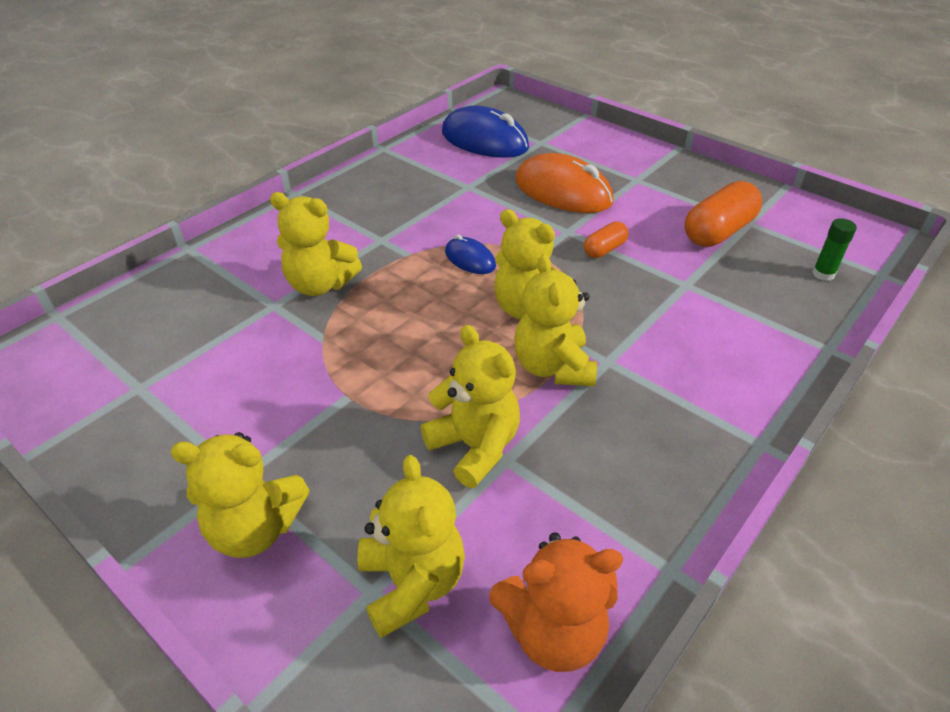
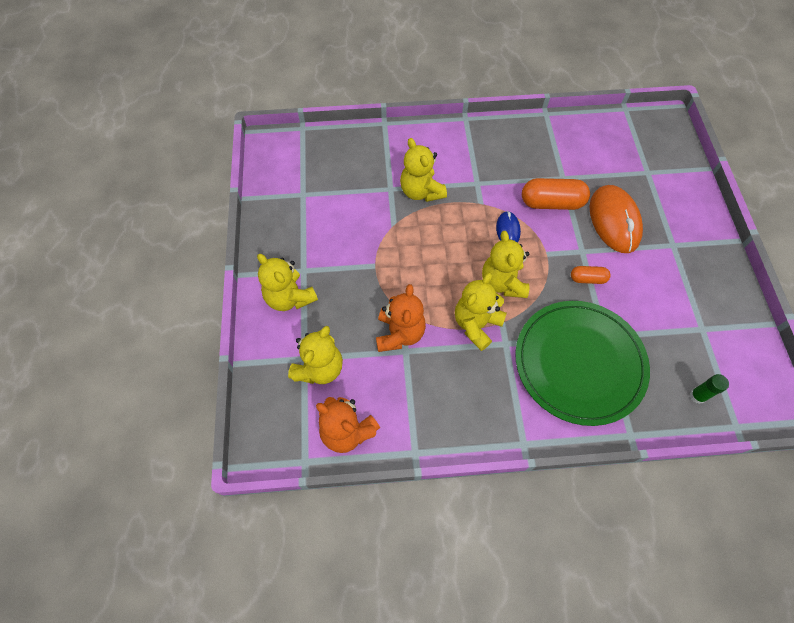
camera: 45 degrees right, 20 degrees up
(475, 446) = (399, 333): yellow teddy bear -> orange teddy bear
(484, 140) = (613, 147): blue mouse -> none
(699, 323) = (579, 363): none -> green plate
(718, 232) = (673, 319): orange capsule -> orange capsule (551, 203)

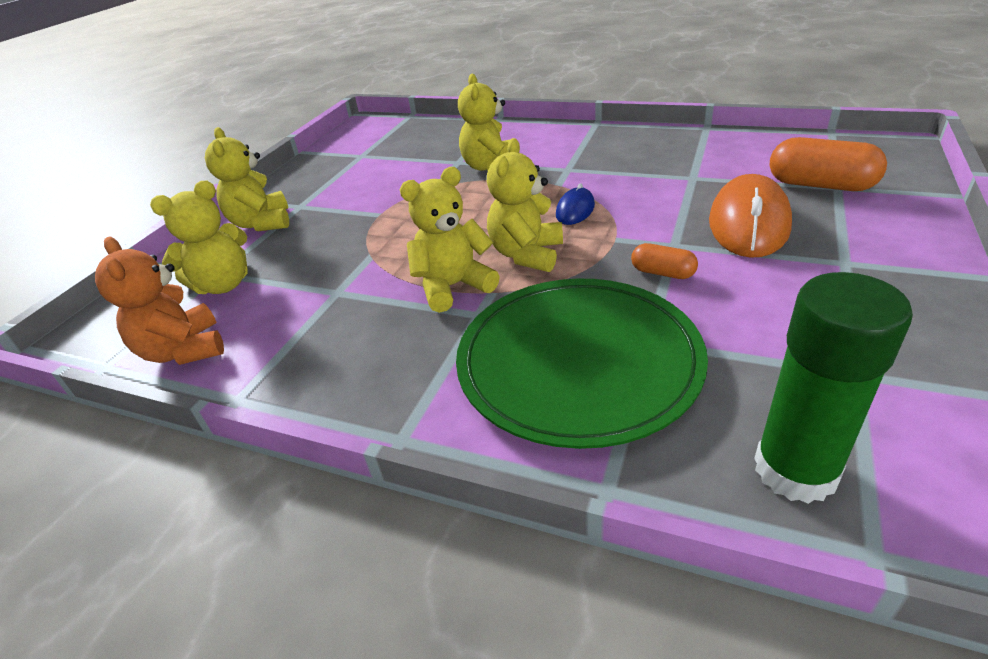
camera: 30 degrees right, 25 degrees down
(399, 333) = (346, 275): orange teddy bear -> none
(551, 203) = (659, 196): orange capsule -> orange capsule (820, 185)
(697, 396) = (795, 470): green glue stick -> green glue stick, size x2.17

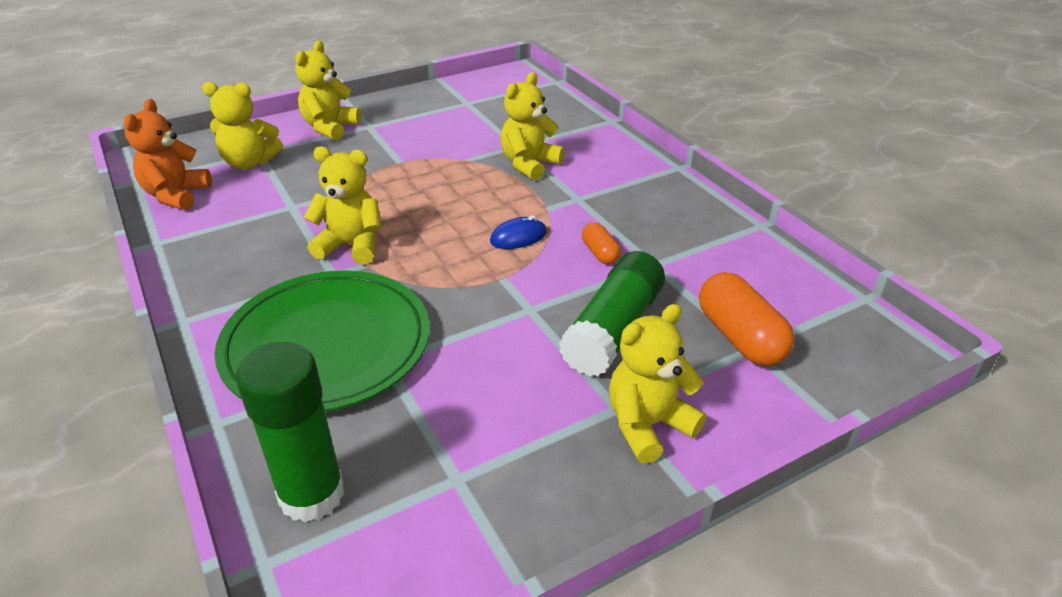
camera: 35 degrees right, 0 degrees up
(526, 254) = (428, 251): yellow teddy bear -> yellow teddy bear (648, 425)
(662, 273) = (481, 324): orange capsule -> orange capsule (600, 253)
(748, 224) = (613, 330): orange mouse -> green glue stick

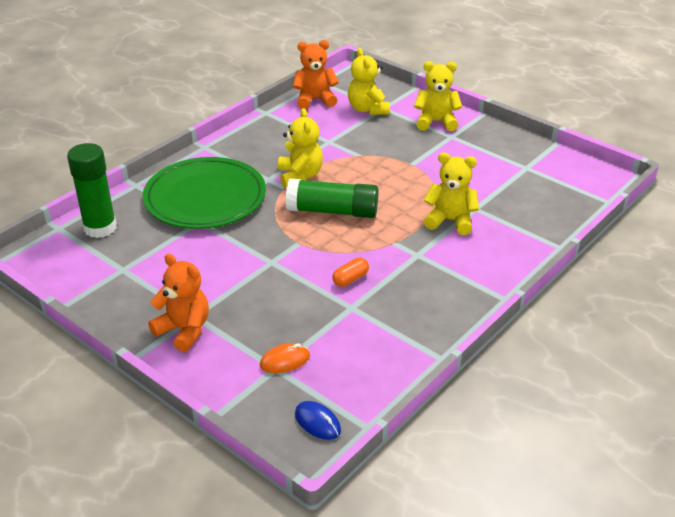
camera: 70 degrees right, 0 degrees up
(518, 237) = (348, 238): blue mouse -> blue mouse (317, 422)
(613, 330) = (266, 301): green glue stick -> green glue stick (332, 211)
(648, 425) = (184, 330): yellow teddy bear -> orange teddy bear
(740, 337) = (285, 361): orange capsule -> orange mouse

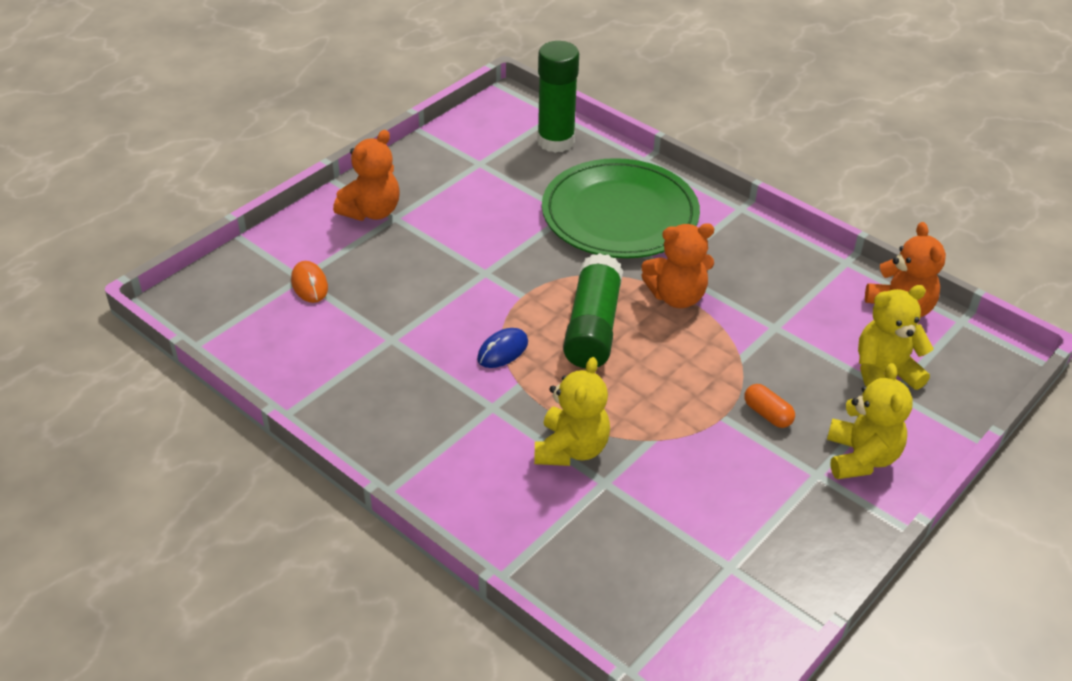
camera: 90 degrees right, 5 degrees up
(300, 176) = (677, 296): yellow teddy bear -> orange teddy bear
(317, 422) = (212, 308): blue mouse -> blue mouse (502, 351)
(350, 279) = (445, 339): orange capsule -> orange capsule (767, 414)

